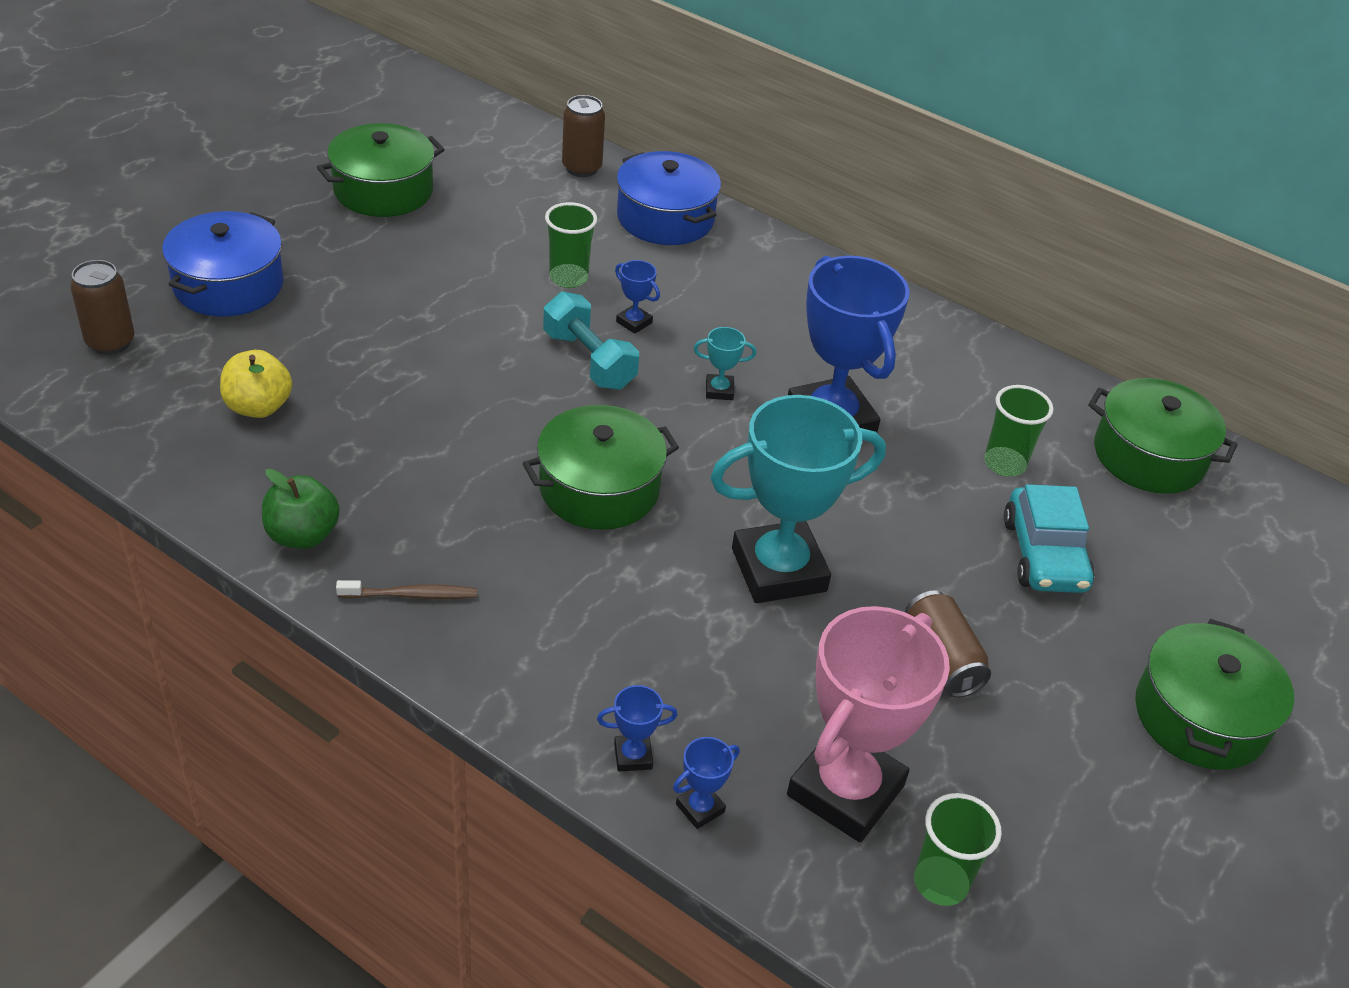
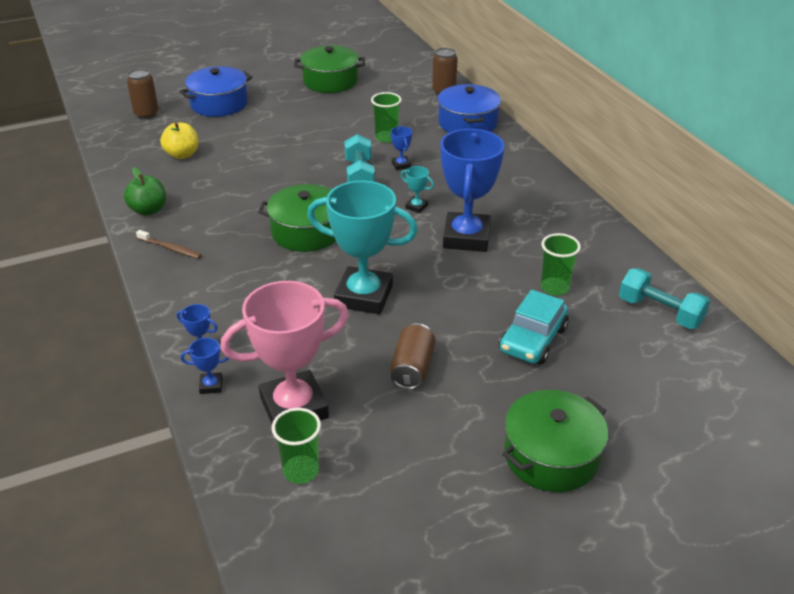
camera: 35 degrees right, 5 degrees down
(1149, 456) = (660, 312): green pot -> turquoise dumbbell

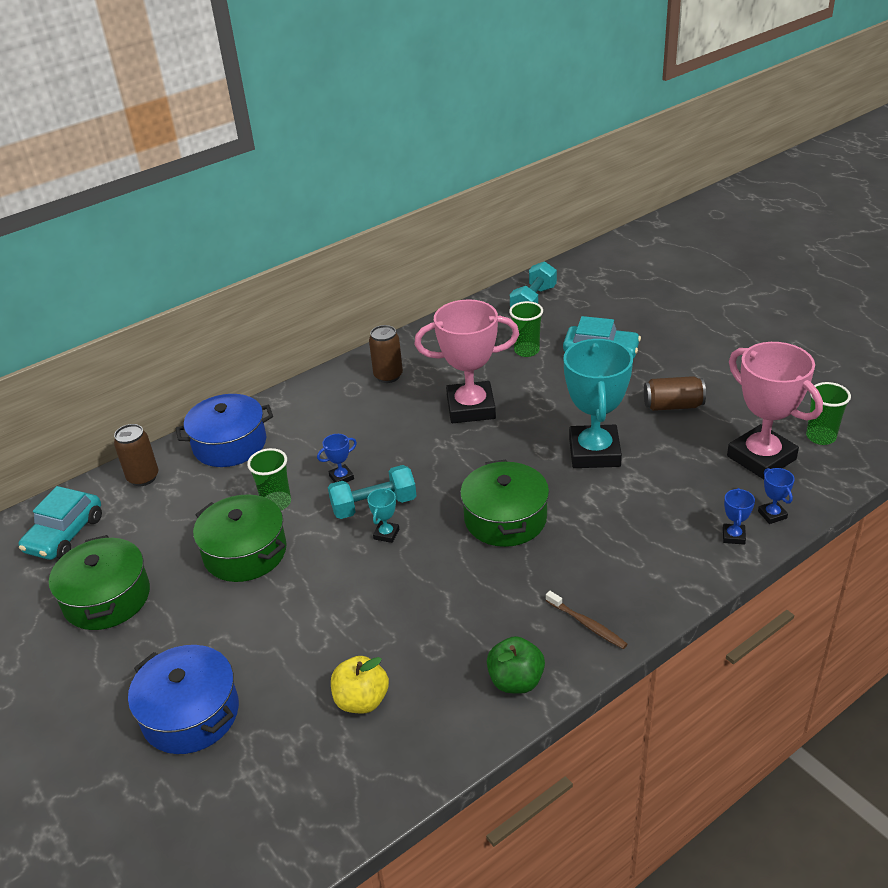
camera: 100 degrees left, 0 degrees up
(146, 114) = (236, 806): brown can -> brown can (388, 376)
(170, 248) = (587, 624): brown toothbrush -> brown toothbrush turned 120 degrees clockwise
(398, 68) = (65, 534): none -> turquoise car
(416, 207) = (427, 449): turquoise trophy -> turquoise trophy (386, 534)
(466, 237) = (471, 408): blue trophy -> pink trophy
(551, 456) = (718, 332): green pot -> green pot (245, 552)

